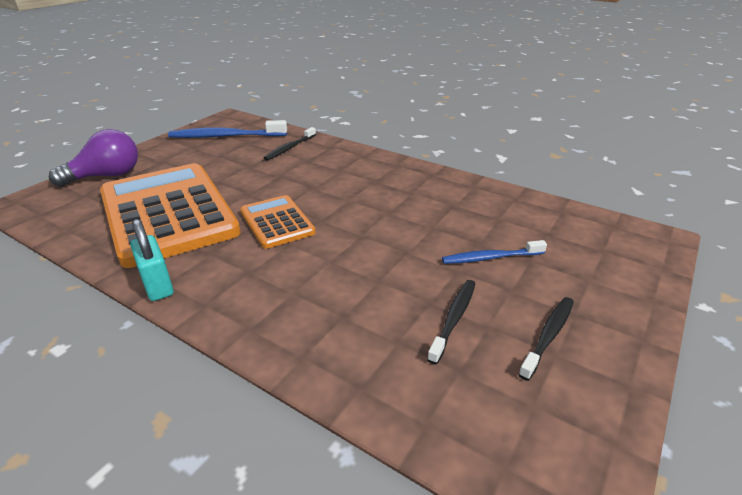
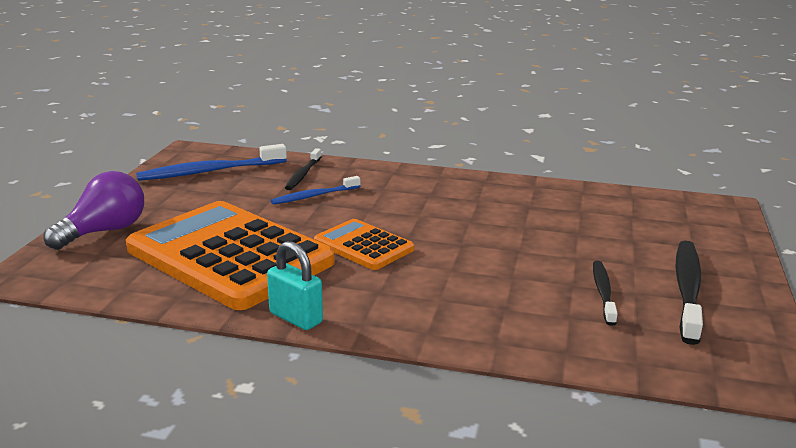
camera: 20 degrees left, 10 degrees down
(490, 258) = (598, 243): blue toothbrush -> blue toothbrush (314, 196)
(548, 336) = (687, 290): black toothbrush -> black toothbrush, size x1.66

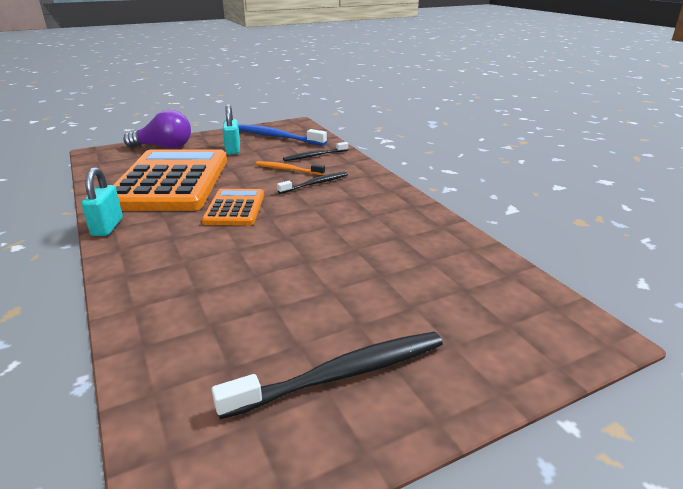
camera: 50 degrees right, 5 degrees up
(199, 201) = (233, 149): none -> turquoise padlock
(314, 196) = (288, 169): blue toothbrush -> orange toothbrush
(603, 292) = (276, 326): black toothbrush -> black toothbrush (315, 184)

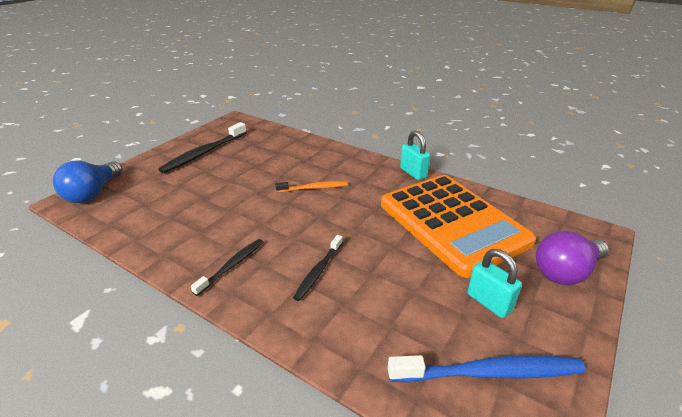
camera: 150 degrees right, 5 degrees up
(234, 208) = (355, 214): orange calculator -> none
(288, 169) = (372, 285): orange toothbrush -> orange toothbrush (314, 188)
(314, 156) = (373, 334): black toothbrush -> black toothbrush (232, 266)
(556, 337) = (93, 193): none -> blue light bulb

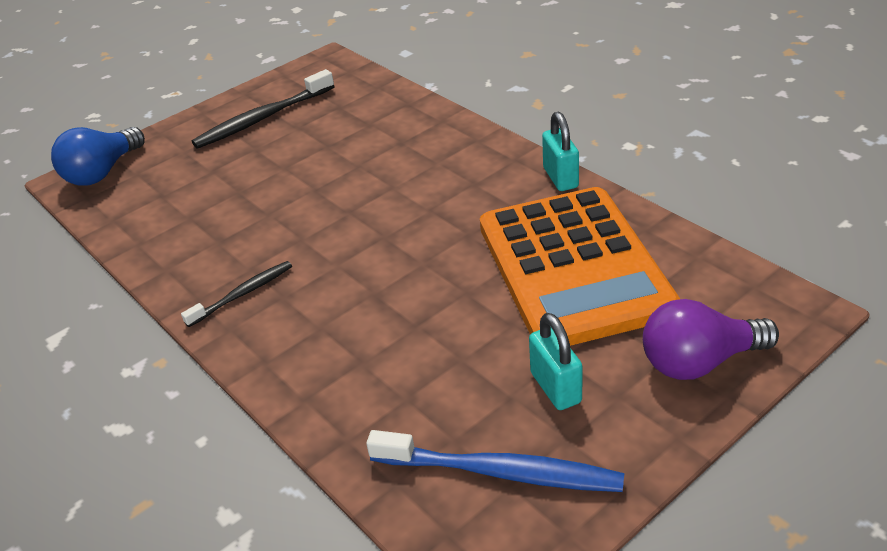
camera: 20 degrees right, 5 degrees up
(314, 188) = (396, 190): orange toothbrush -> none
(318, 271) = (348, 315): black toothbrush -> none

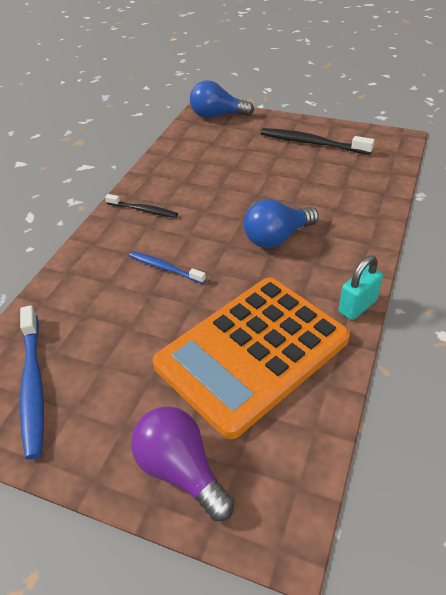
camera: 60 degrees right, 5 degrees up
(381, 301) = (165, 268): none -> blue toothbrush
(410, 197) = (277, 238): none -> blue light bulb
(555, 387) = (119, 387): turquoise padlock -> none

